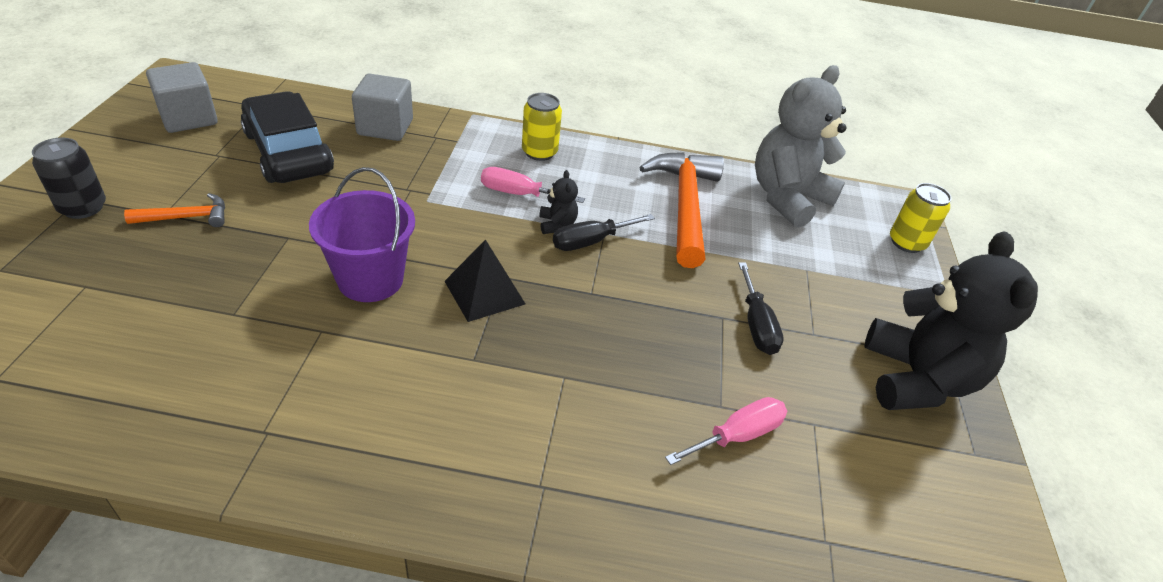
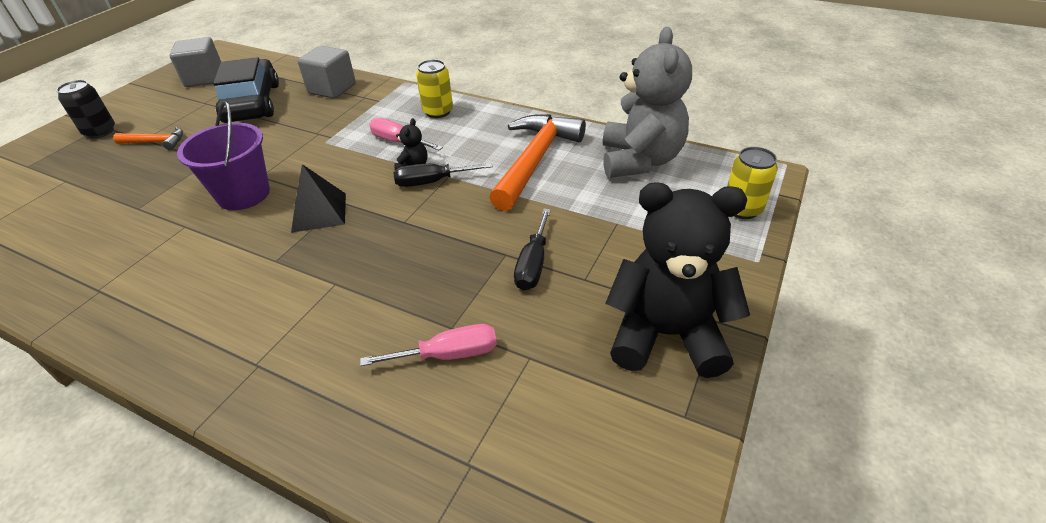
camera: 25 degrees right, 0 degrees up
(787, 198) = (640, 160): grey teddy bear -> grey teddy bear turned 120 degrees clockwise
(916, 379) = (666, 335): black teddy bear -> black teddy bear turned 105 degrees counterclockwise

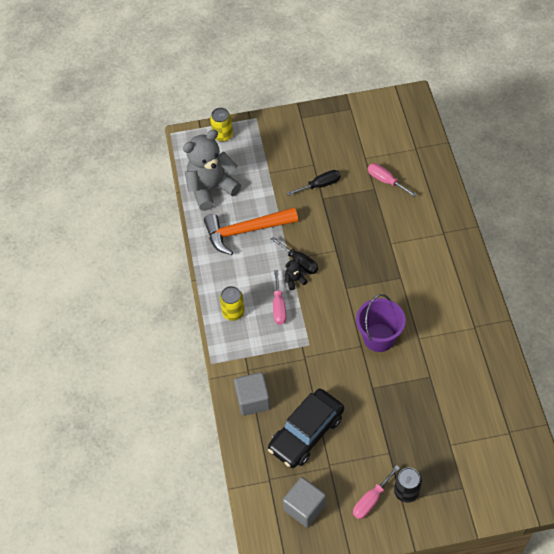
camera: 125 degrees left, 15 degrees up
(138, 110) = (371, 500): none -> pink screwdriver
(156, 142) = (385, 440): orange hammer -> none
(319, 212) = (360, 290): black pyramid -> none
(666, 335) = (320, 127): black teddy bear -> none

